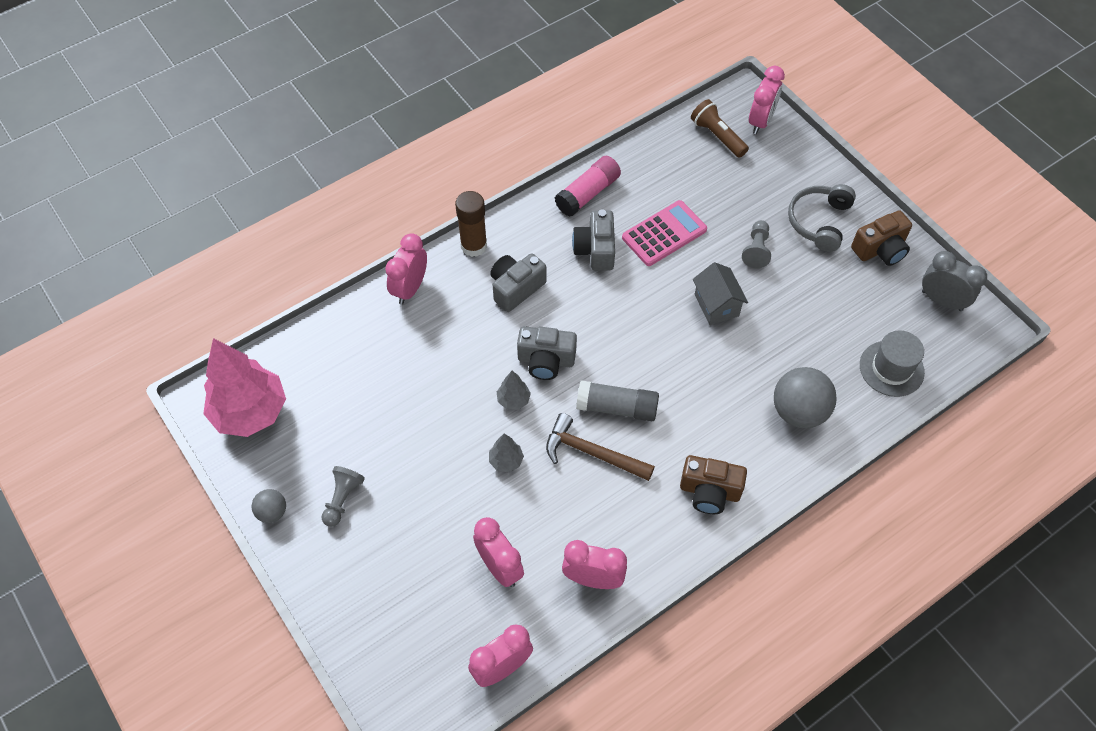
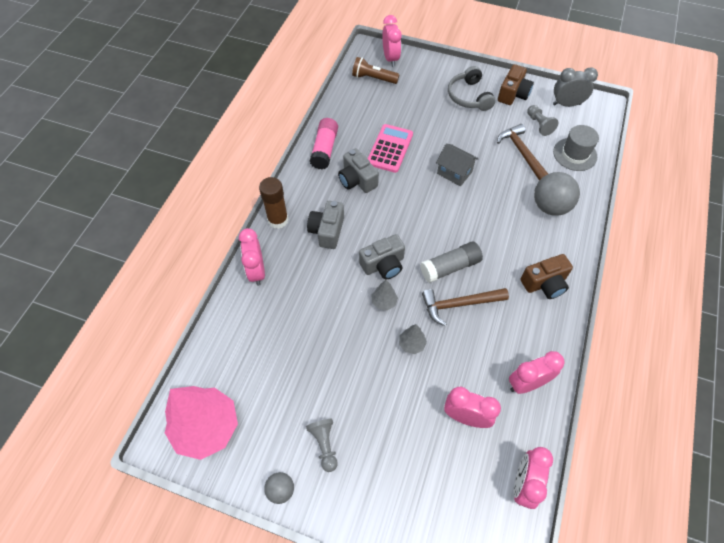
camera: 35 degrees left, 0 degrees up
(756, 250) = (449, 129): grey pawn -> grey pawn (539, 125)
(823, 328) = (522, 153): none -> brown hammer

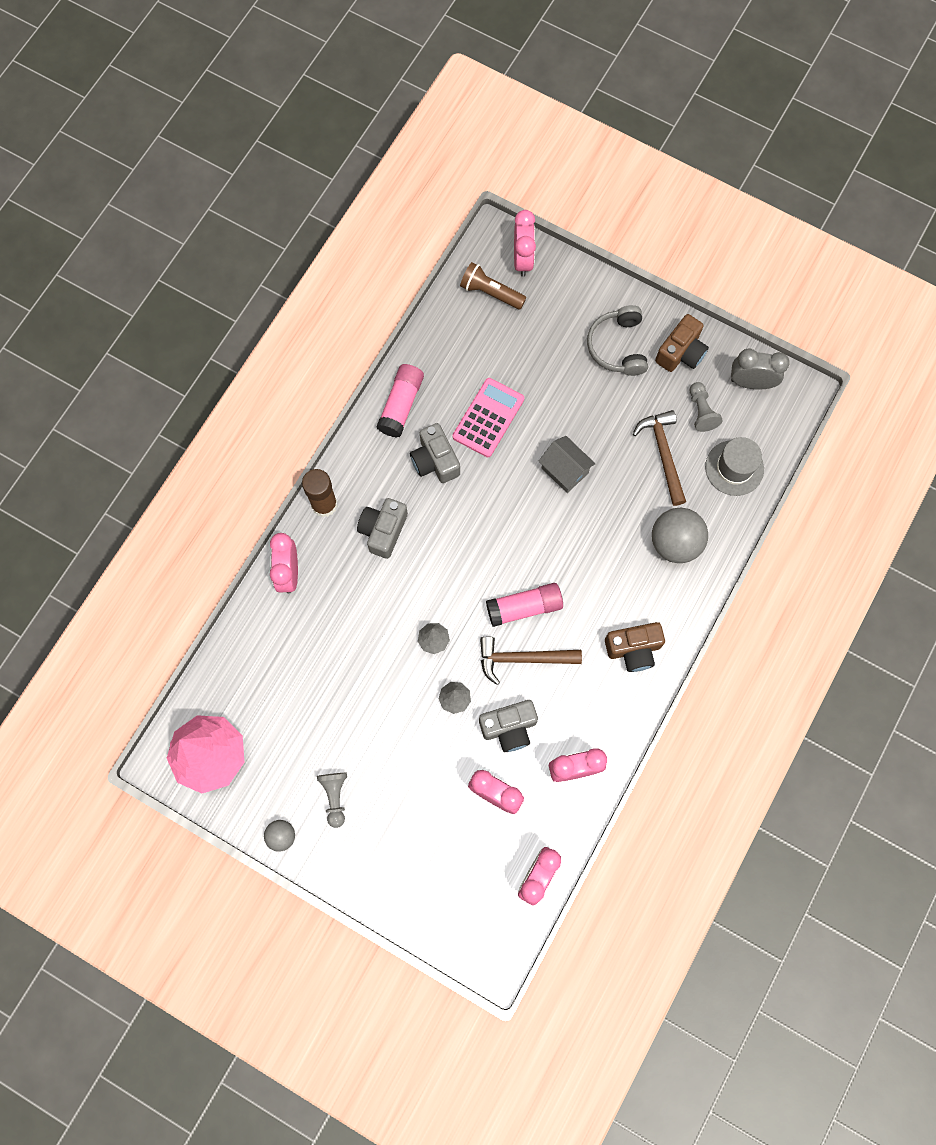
camera: 10 degrees right, 15 degrees up
(383, 265) = (443, 590): grey camera -> grey camera (509, 727)
(450, 267) = (524, 607): grey glue stick -> pink glue stick

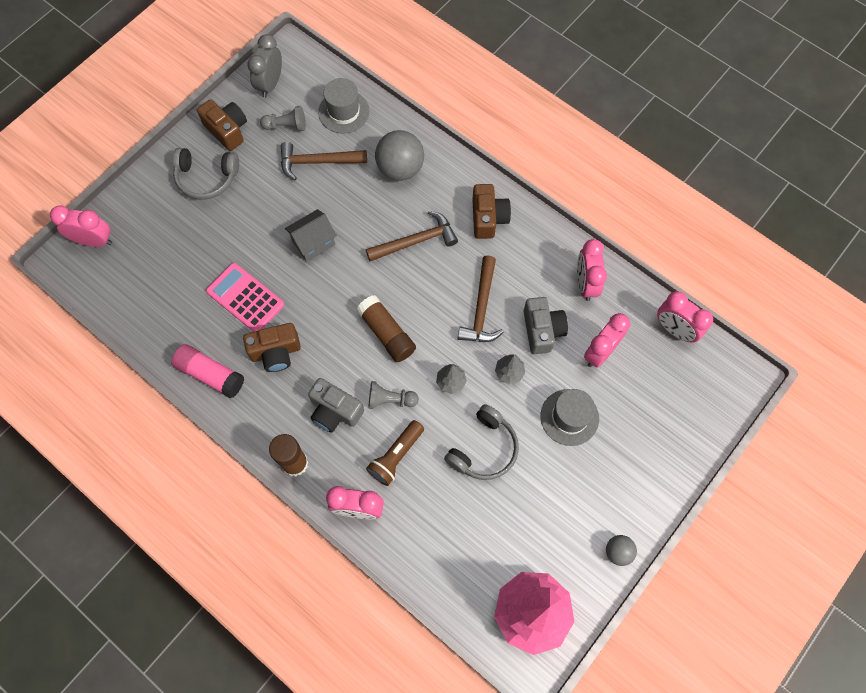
camera: 80 degrees left, 5 degrees down
(335, 797) = (586, 495): grey pawn -> grey pawn (390, 400)
(367, 685) = (484, 449): none -> grey headphones
(415, 769) = (569, 417): none -> grey hat
(435, 461) = (276, 352): grey camera -> brown camera
(475, 565) = (387, 333): none -> brown glue stick
(490, 292) = (118, 274): brown flashlight -> brown flashlight (396, 456)
(524, 607) = (434, 298): pink glue stick -> none
(588, 576) = (416, 241): none -> brown hammer

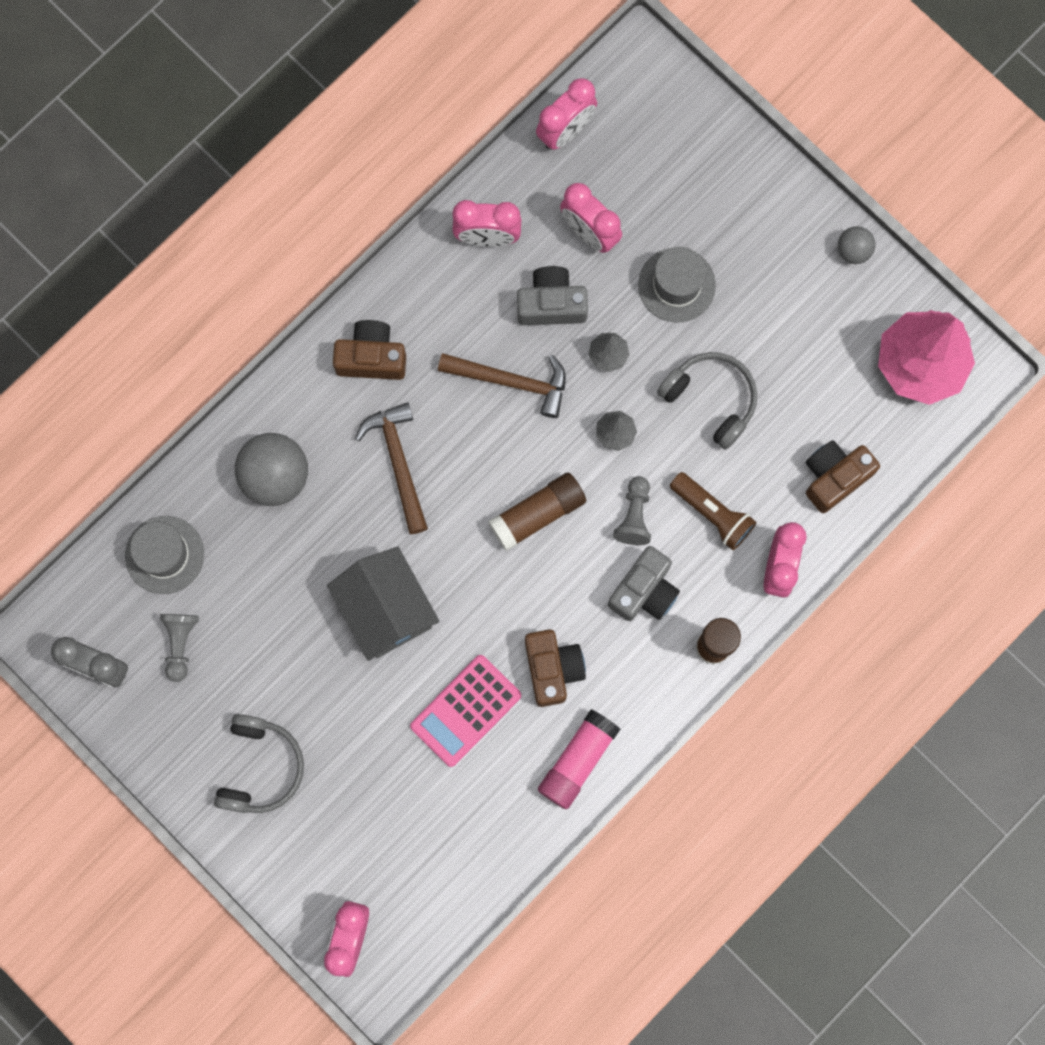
camera: 85 degrees left, 10 degrees up
(227, 130) = (178, 735): brown camera -> brown camera (834, 477)
(313, 242) = (386, 610): grey house -> grey house, size x1.53
(317, 162) = (250, 598): brown hammer -> none

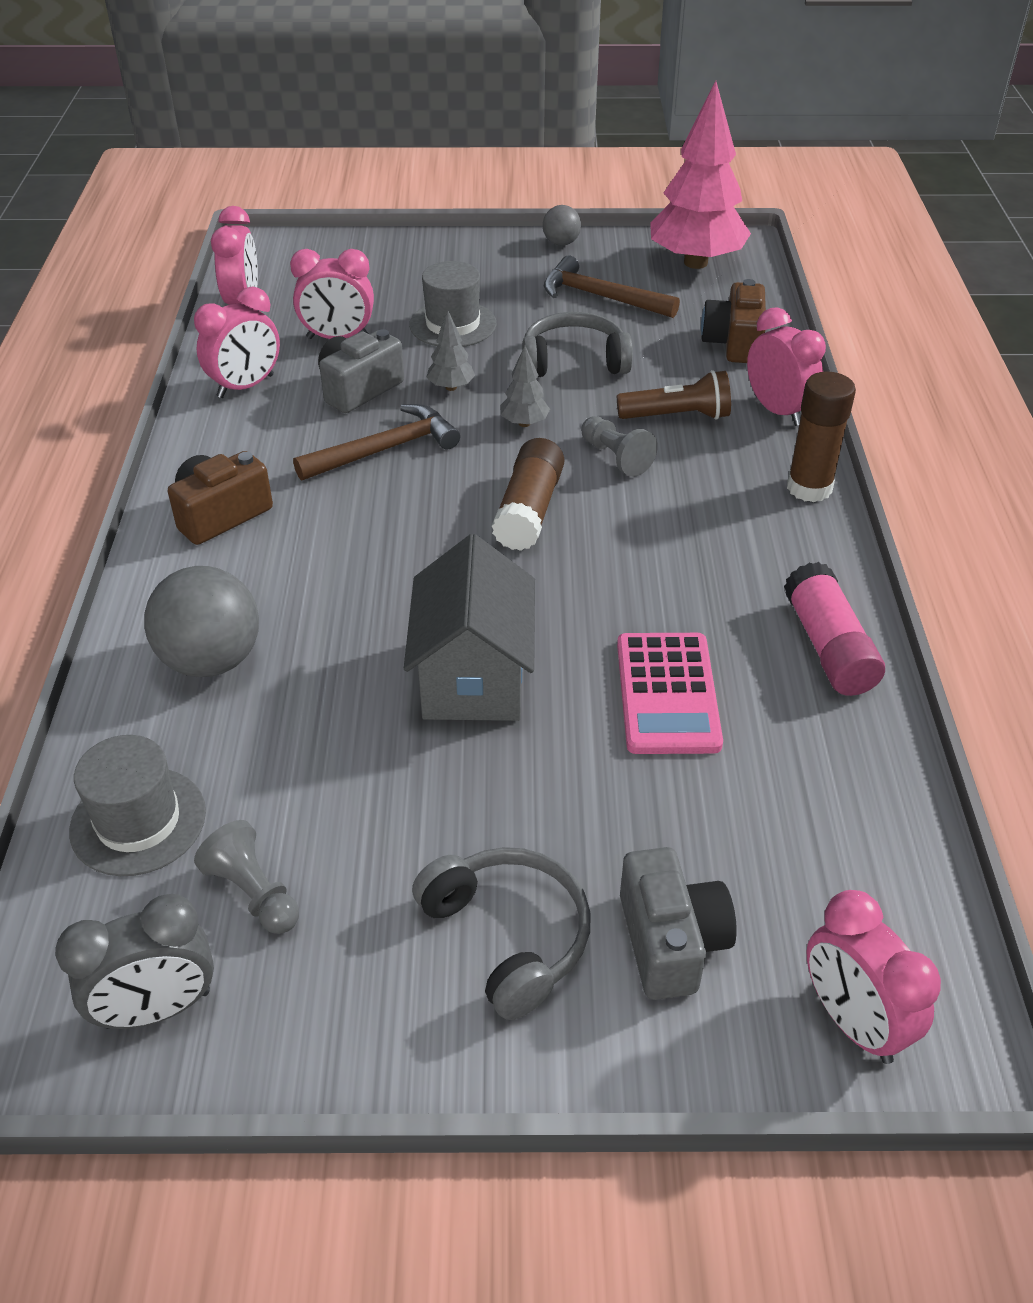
camera: 45 degrees left, 35 degrees down
(386, 610) = (473, 678): grey house -> grey house turned 75 degrees clockwise
(398, 462) = (341, 564): brown hammer -> brown hammer (601, 297)
(552, 669) = (701, 600): brown camera -> none
(644, 591) = (697, 494): grey camera -> grey camera (671, 941)

